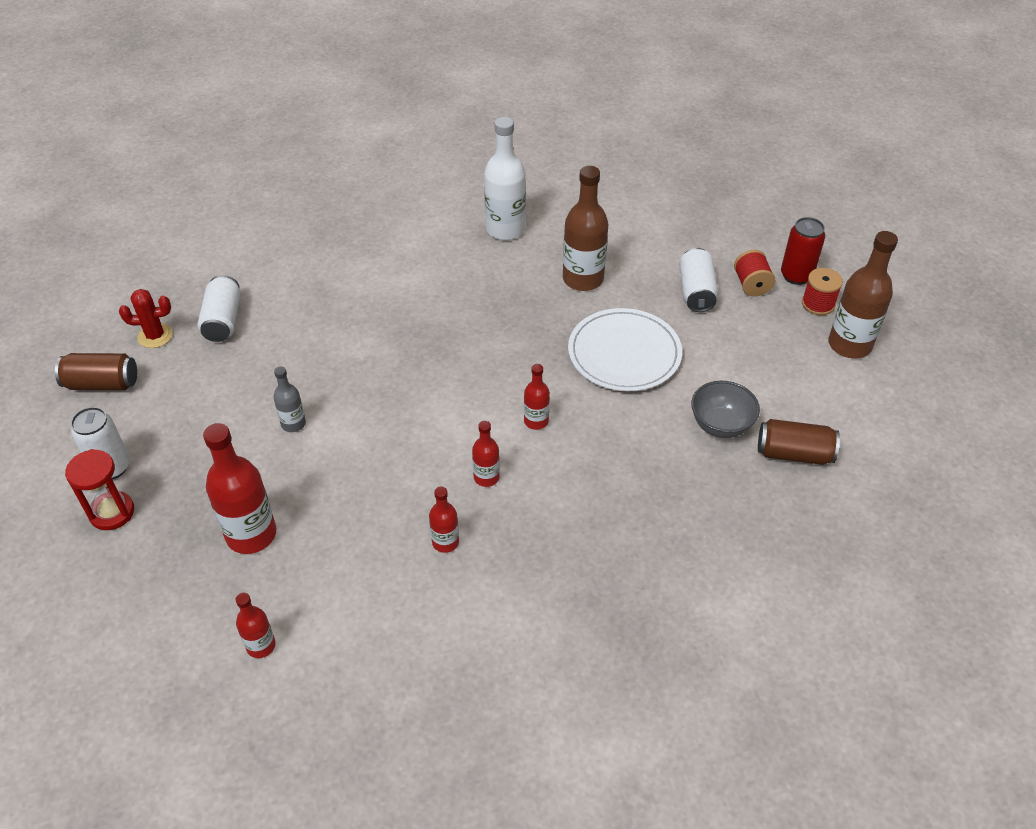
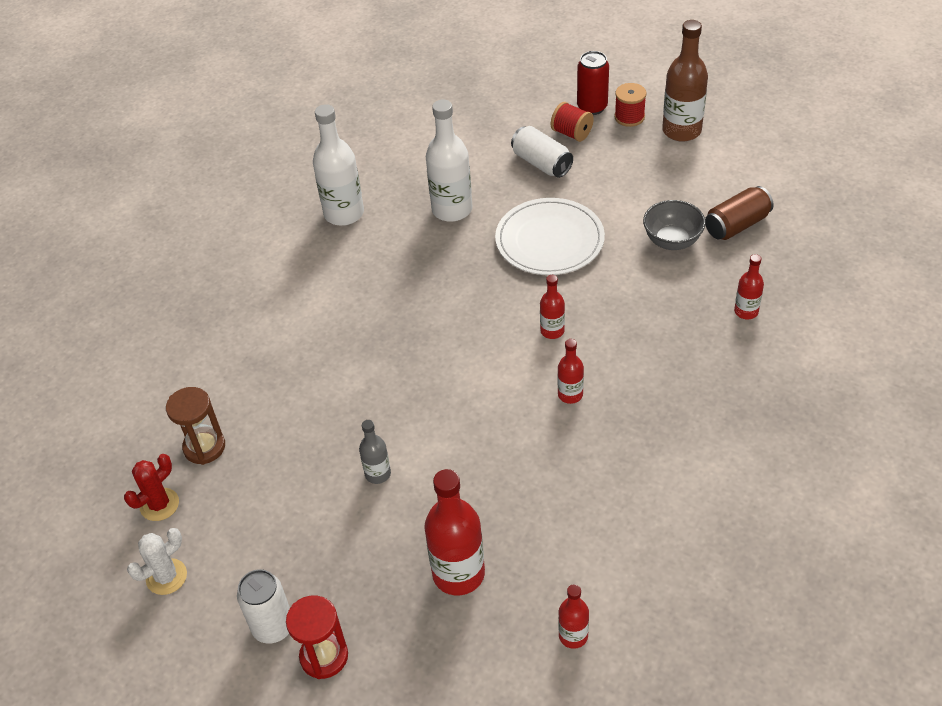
camera: 40 degrees left, 0 degrees up
(102, 384) = (166, 577): brown can -> white cactus
(223, 320) = (204, 447): white can -> brown hourglass
(445, 542) = (601, 459): red bottle -> red bottle (746, 311)
(583, 279) = (452, 209): brown bottle -> white bottle

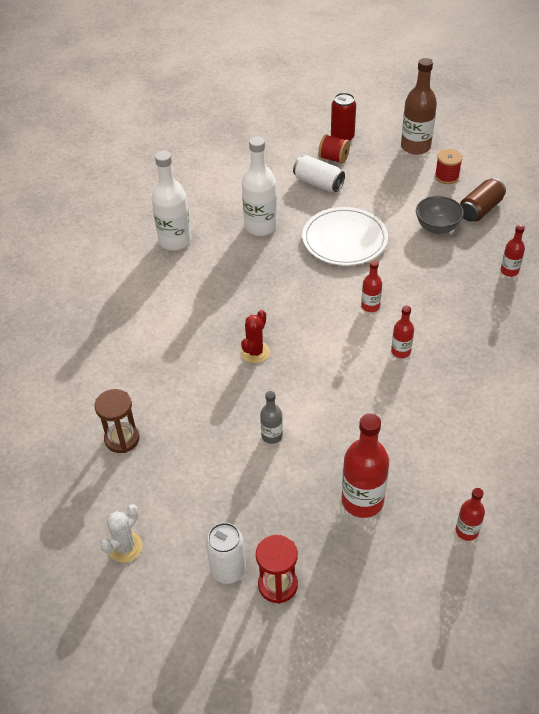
camera: 15 degrees left, 0 degrees up
(159, 504) = (99, 491): red cactus -> red cactus (255, 352)
(629, 117) = (373, 141): red spool -> red spool (446, 176)

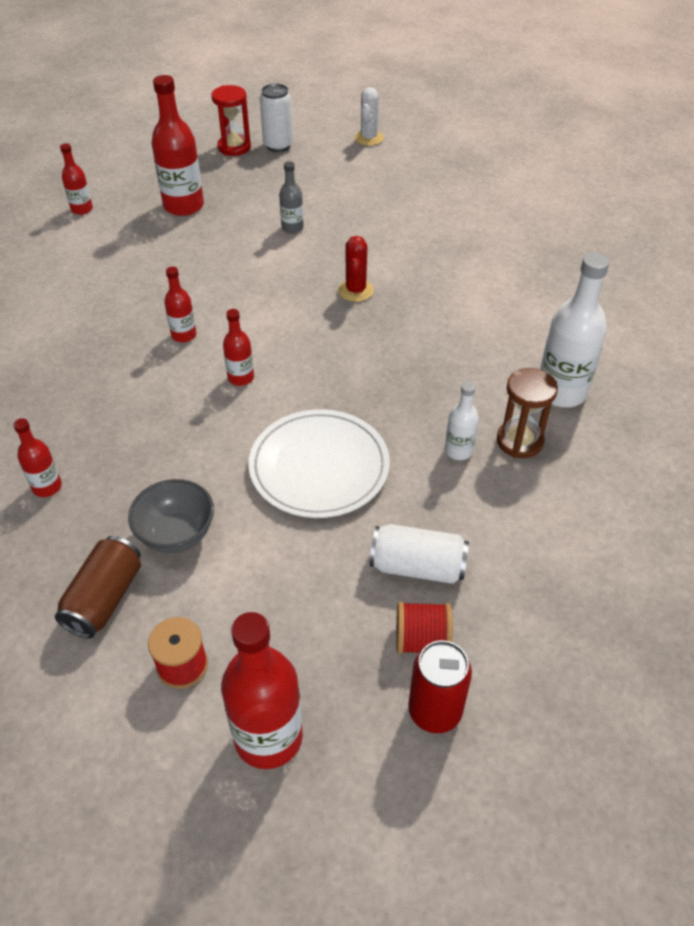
camera: 155 degrees right, 0 degrees up
(122, 439) = (432, 193): brown hourglass -> brown hourglass (519, 441)
(260, 226) = (458, 451): white bottle -> white bottle, size x0.53
(415, 147) = (268, 737): brown bottle -> red bottle

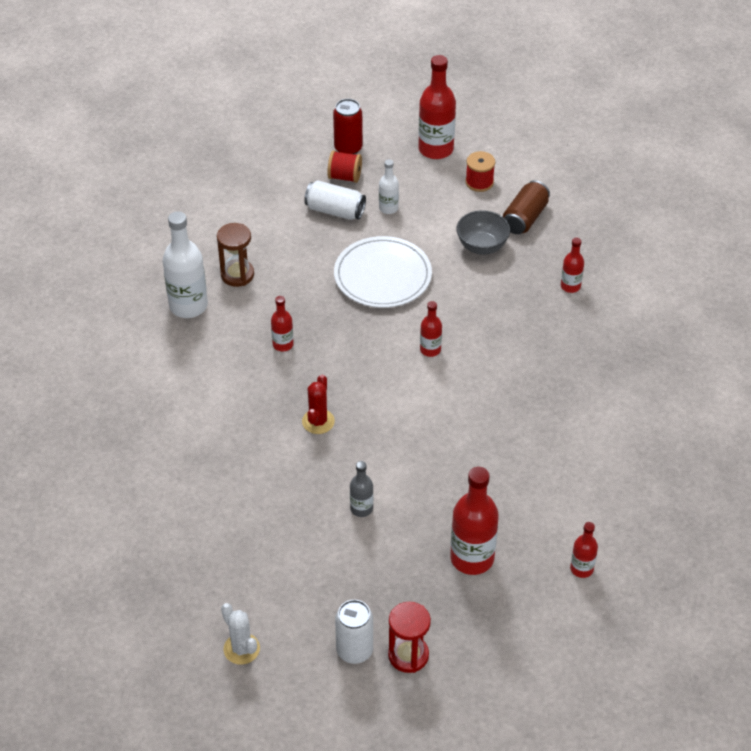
camera: 170 degrees left, 0 degrees up
(184, 335) = (474, 395): red bottle -> red bottle (283, 344)
(369, 138) = (241, 649): white cactus -> white cactus turned 60 degrees counterclockwise
(458, 451) = (283, 274): white bottle -> white bottle (388, 208)

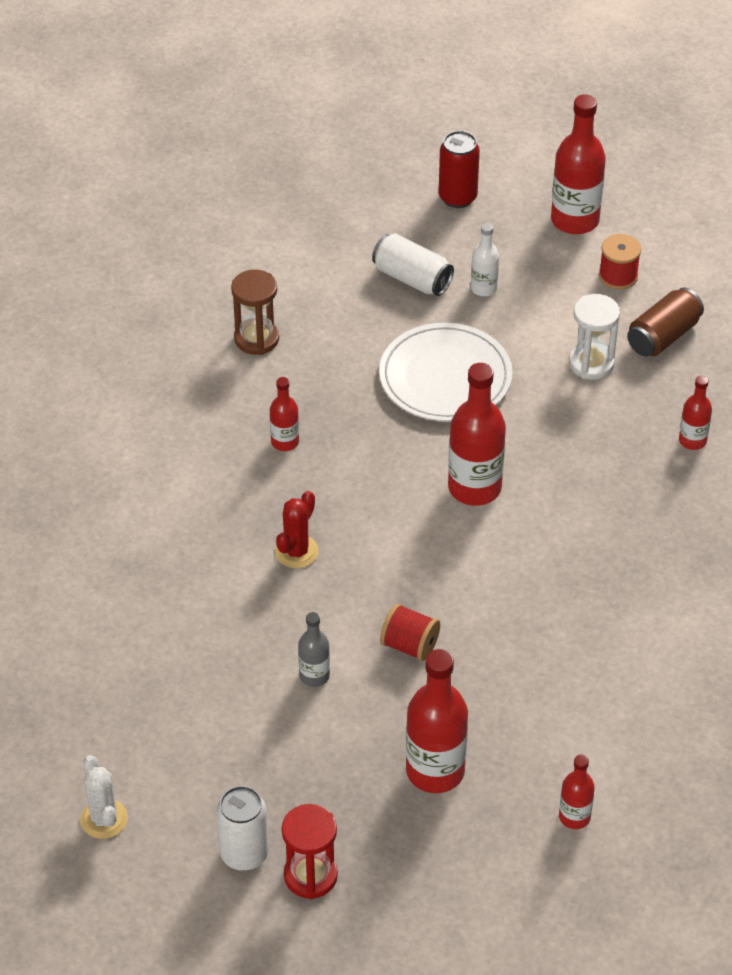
camera: 15 degrees right, 0 degrees up
(188, 306) = (181, 367): white bottle -> none
(344, 177) = (440, 235): red spool -> red spool (409, 645)
(430, 350) = (474, 488): red bottle -> red bottle, size x1.88
(482, 246) = (591, 363): grey bowl -> white hourglass

